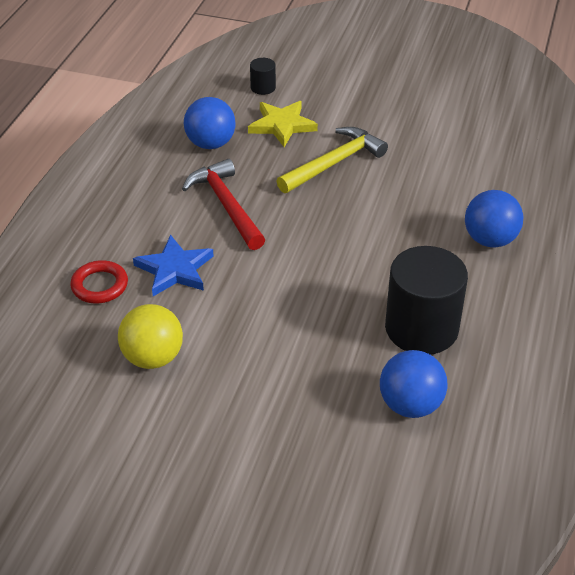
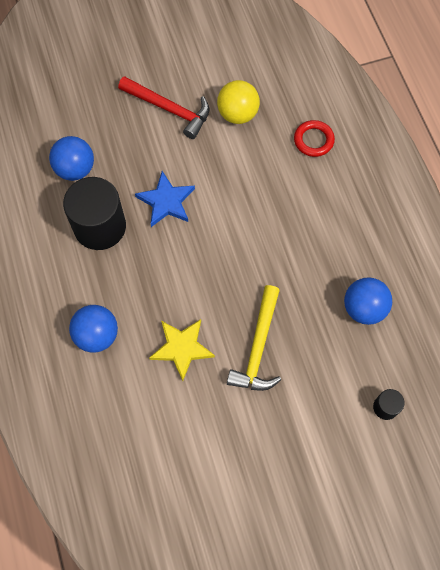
camera: 145 degrees right, 25 degrees up
(175, 269) = (281, 179): blue star -> blue star (166, 201)
(226, 205) = (298, 253): red hammer -> red hammer (169, 109)
(282, 125) = (330, 366): yellow star -> yellow star (182, 348)

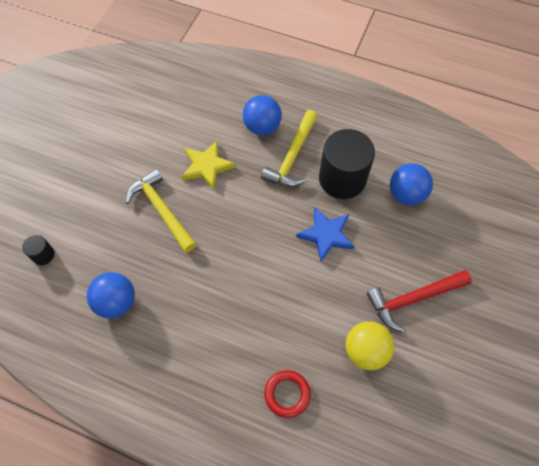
camera: 130 degrees right, 5 degrees down
(110, 283) = (292, 157): none -> yellow hammer

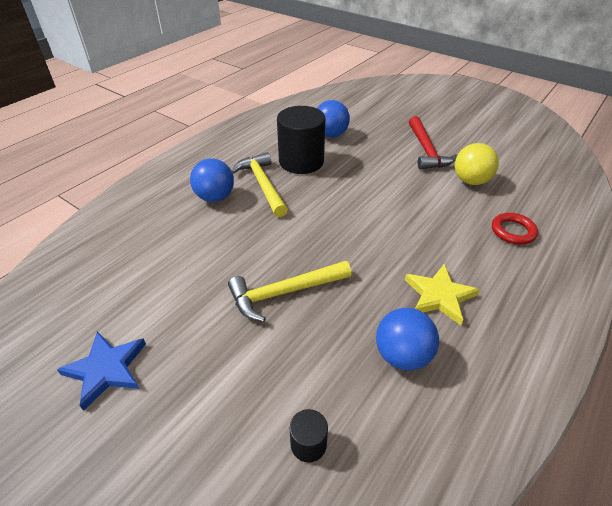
camera: 75 degrees left, 20 degrees down
(207, 166) = (242, 245): yellow star -> yellow star (439, 296)
(292, 157) = (262, 185): yellow hammer -> yellow hammer turned 150 degrees counterclockwise
(326, 235) = (356, 180): blue star -> blue star (106, 369)

